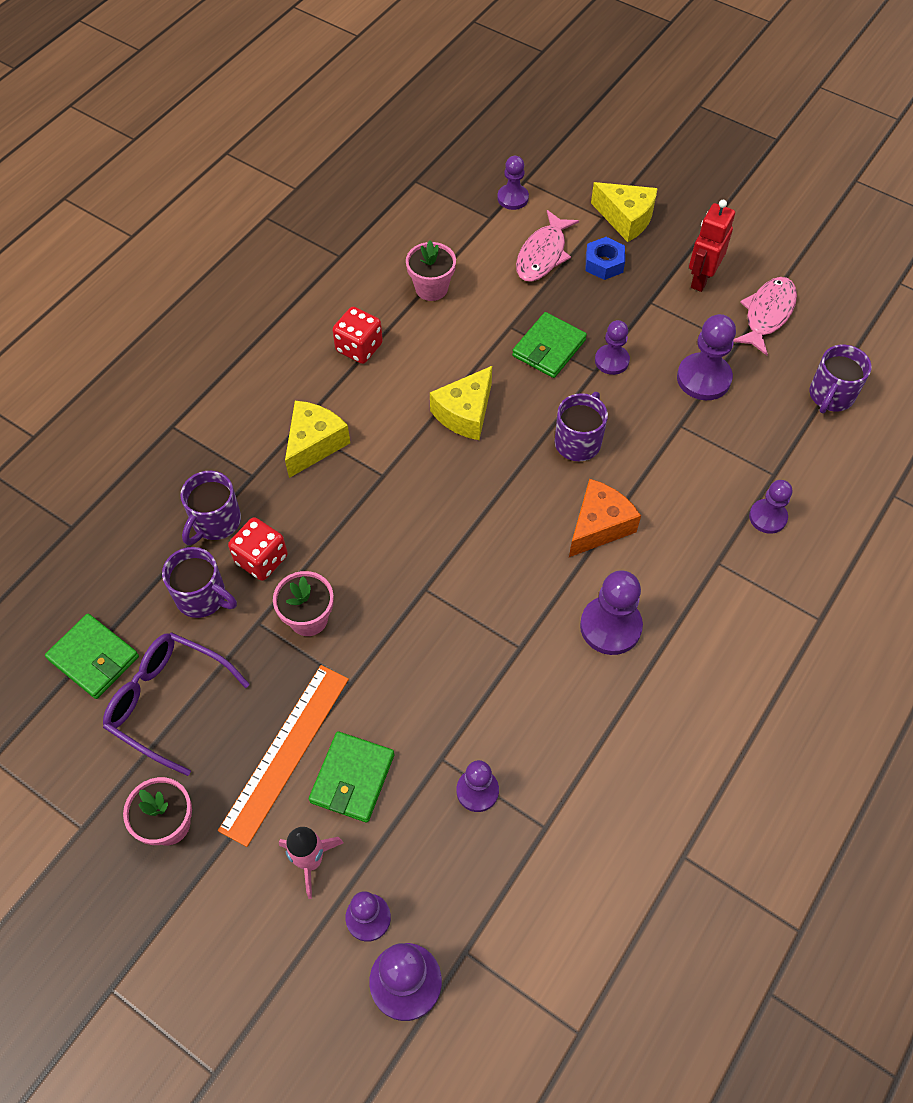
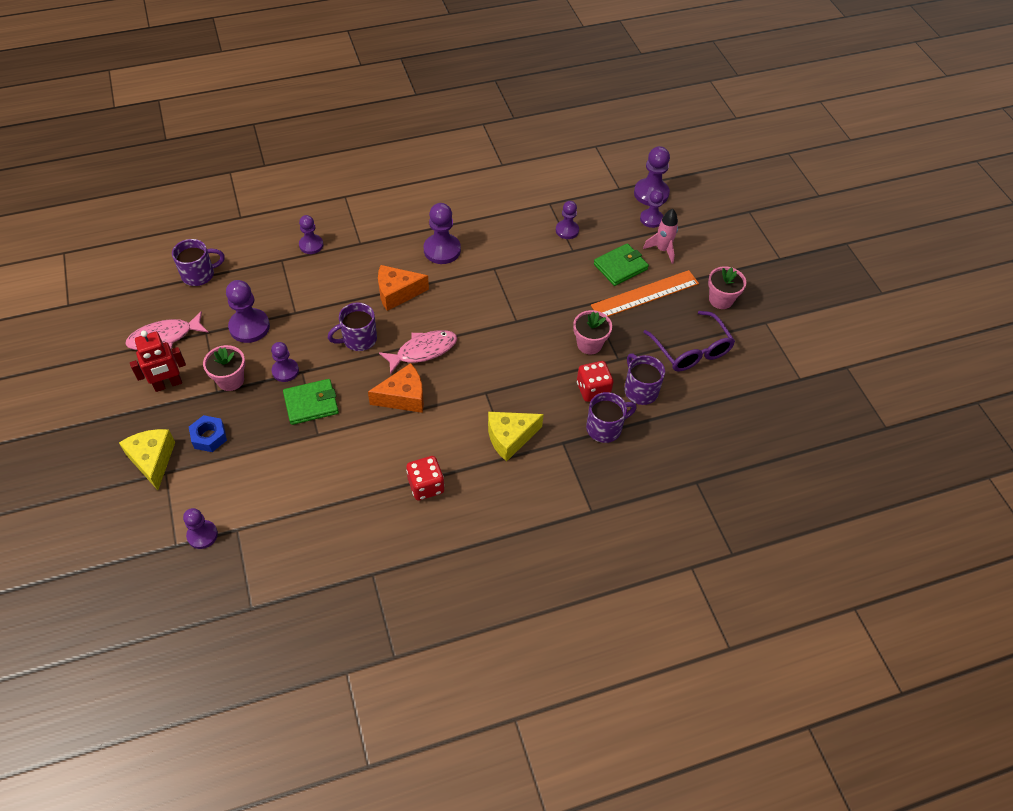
camera: 145 degrees left, 5 degrees down
(94, 658) = (720, 395): green wallet -> none
(431, 288) = (336, 498): pink flower pot -> pink flower pot (230, 380)
(465, 413) = (403, 397): yellow cheese -> orange cheese
(543, 254) = (238, 472): pink fish -> pink fish (423, 351)

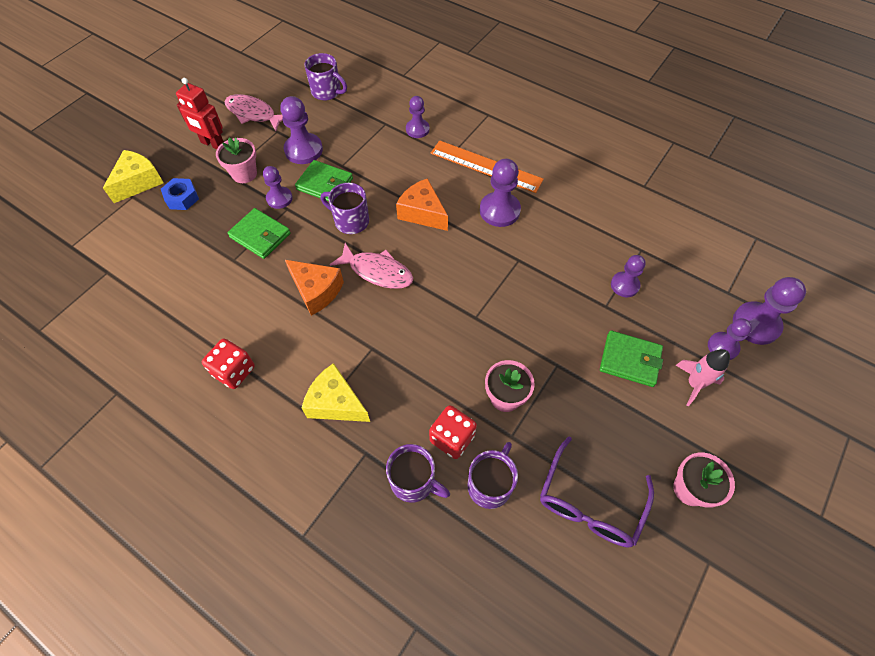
camera: 55 degrees right, 5 degrees up
(202, 535) = (89, 255): purple pawn -> none
(303, 334) = (325, 184): none -> green wallet
(645, 295) = (618, 407): orange ruler -> orange ruler (486, 166)

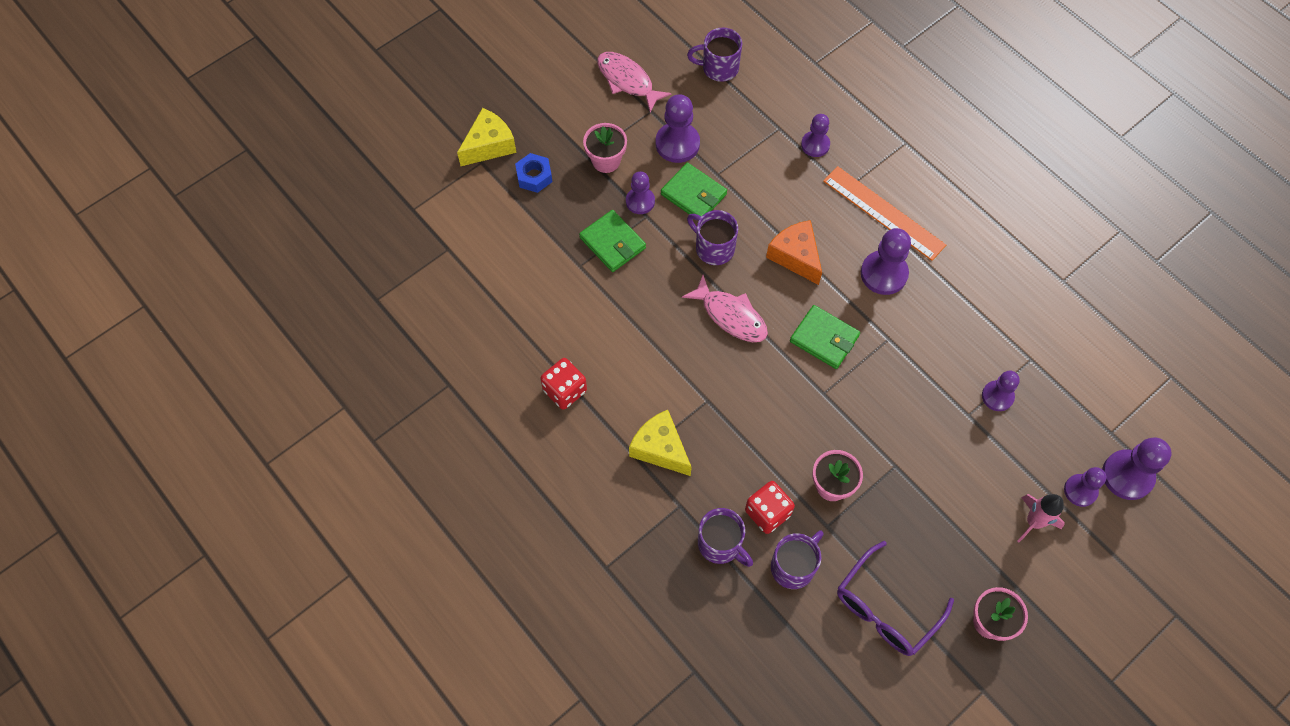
camera: 15 degrees right, 5 degrees up
(212, 144) = (575, 113): red robot -> none
(316, 291) = (662, 323): orange cheese -> none
(327, 92) = (719, 68): purple mug -> purple mug turned 135 degrees clockwise
(630, 360) = (974, 480): green wallet -> green wallet (824, 339)

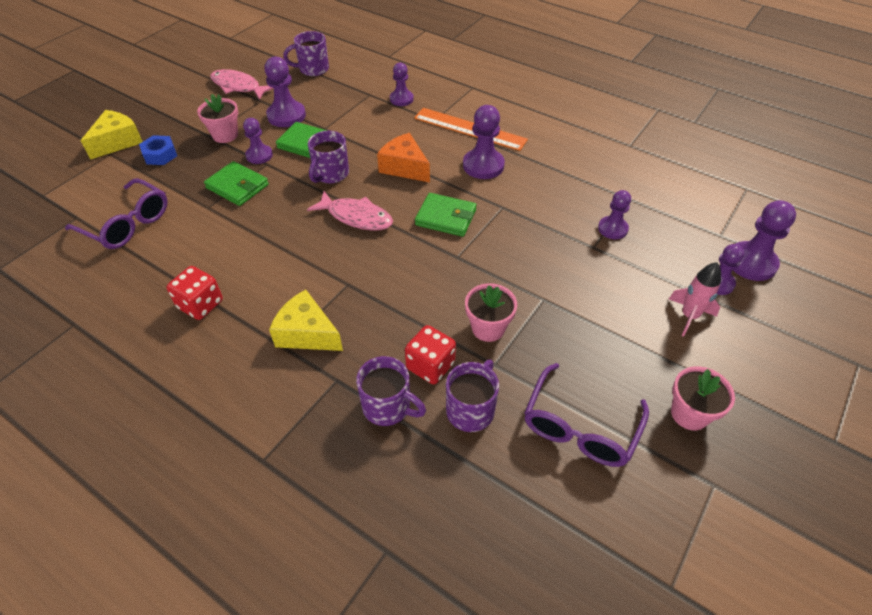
camera: 15 degrees left, 15 degrees down
(497, 269) = (127, 223): none -> purple glasses
(713, 248) = (330, 174): purple mug -> purple mug turned 90 degrees counterclockwise

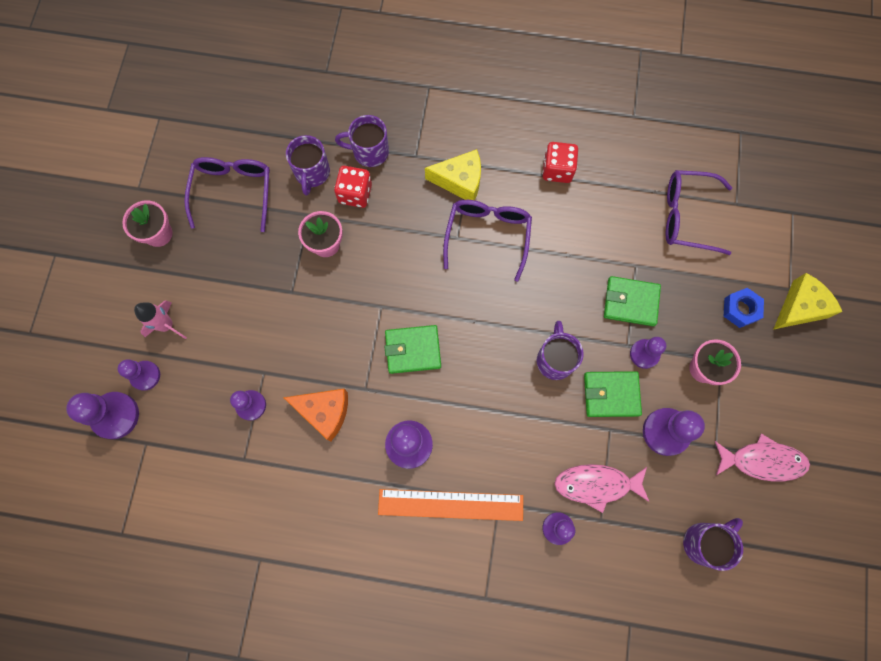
camera: 155 degrees right, 25 degrees up
(117, 142) = (799, 308): yellow cheese -> yellow cheese turned 135 degrees counterclockwise
(317, 274) = (487, 236): none -> purple glasses
(356, 217) = (495, 313): pink fish -> pink fish (596, 484)
(404, 167) = (488, 404): orange cheese -> orange cheese (324, 412)

